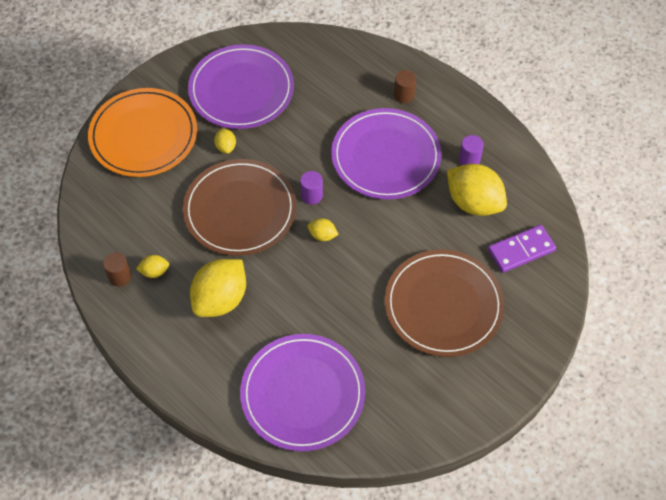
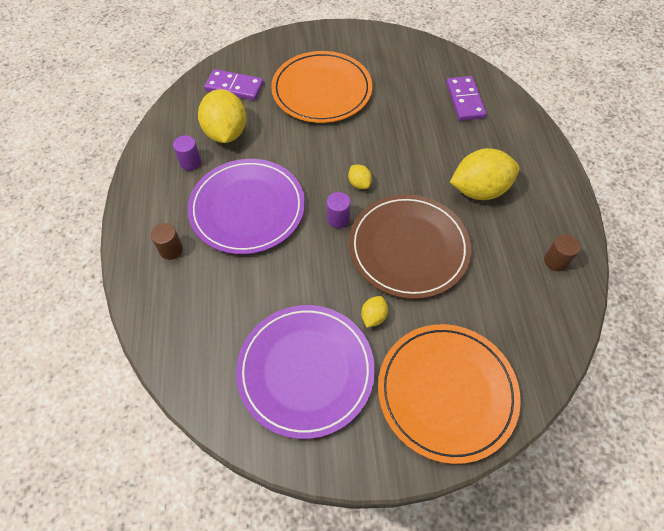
camera: 140 degrees left, 0 degrees up
(154, 271) = (521, 245): yellow lemon -> none
(302, 394) = (464, 100): purple plate -> purple domino
(443, 305) = (322, 90): brown plate -> orange plate

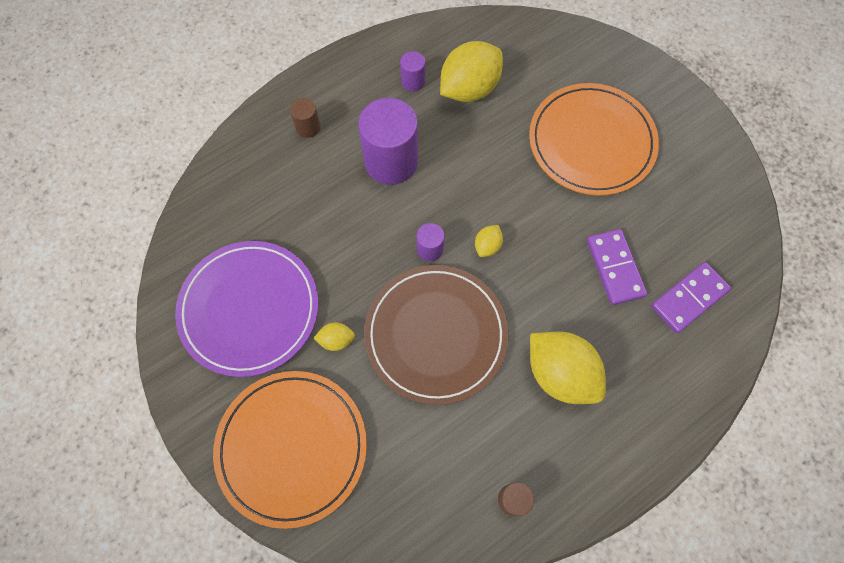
camera: 60 degrees right, 10 degrees up
(234, 87) = (534, 60): purple domino -> purple domino (614, 268)
(247, 208) = (391, 161): purple plate -> purple cylinder

